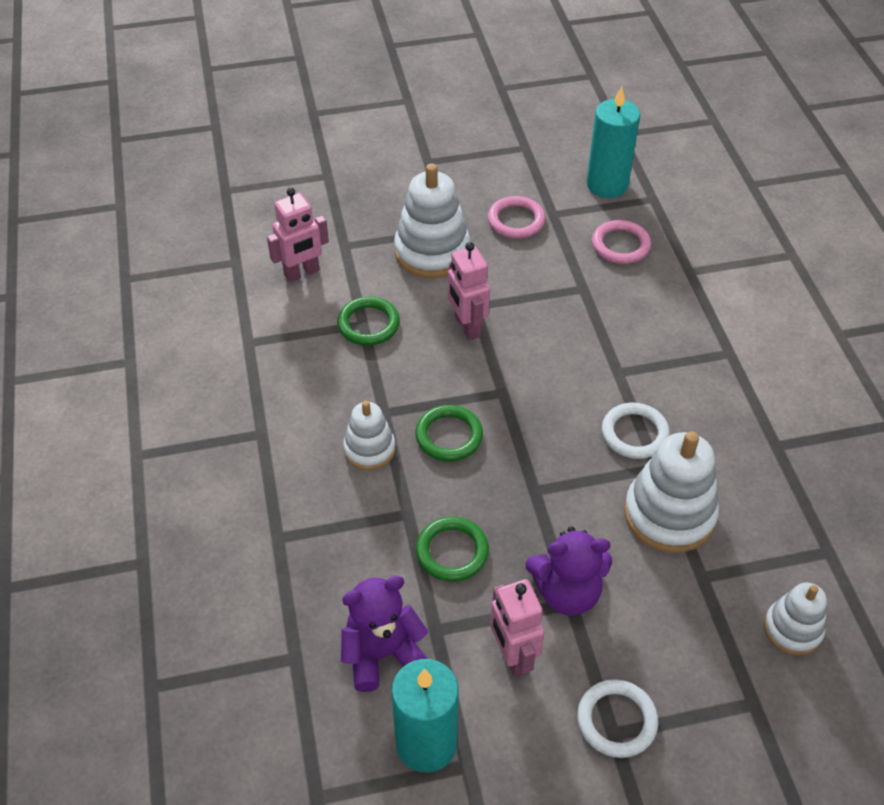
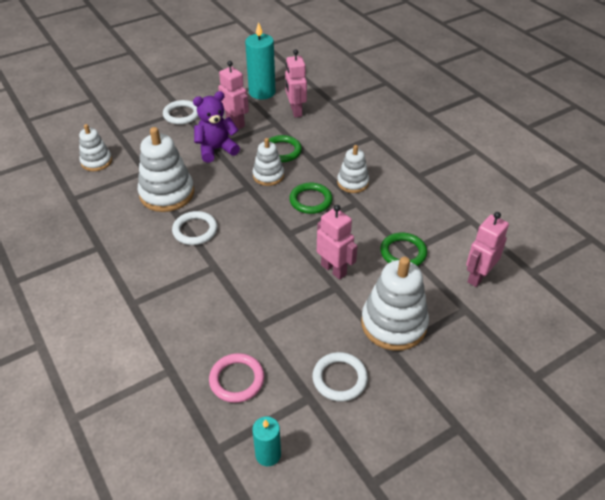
camera: 160 degrees right, 5 degrees down
(382, 654) = (295, 111): purple teddy bear -> pink robot
(495, 503) = (268, 175): none -> white stacking toy
(516, 220) = (339, 378): pink ring -> white ring
(607, 184) = (268, 454): turquoise candle -> turquoise candle, size x0.57

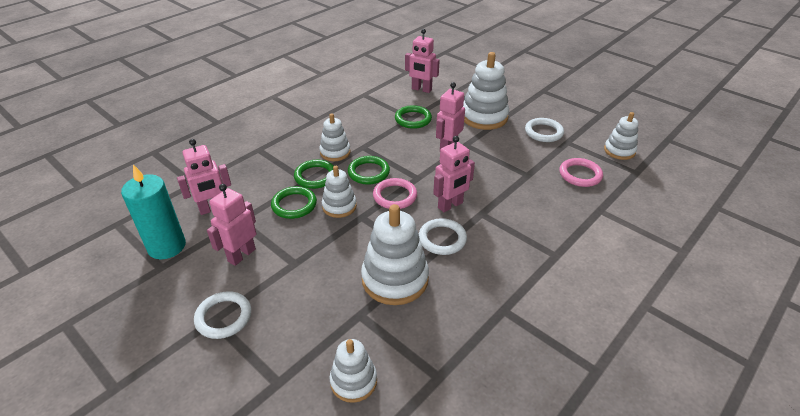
camera: 105 degrees left, 5 degrees down
(216, 149) = (300, 258): purple teddy bear -> none
(236, 247) = (450, 205): none -> pink robot
(267, 212) = (395, 196): none -> pink ring
(268, 454) = (619, 151): turquoise candle -> white stacking toy
(317, 166) = (315, 176): none -> green ring

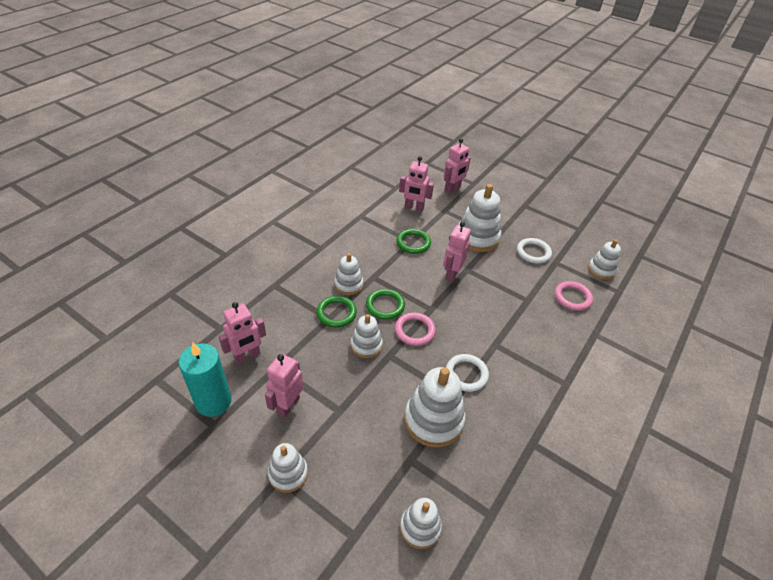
camera: 10 degrees left, 5 degrees up
(223, 317) = (288, 474): white ring -> white stacking toy
(294, 205) = (324, 346): green ring -> none
(450, 205) = (466, 338): pink robot -> pink robot (452, 189)

